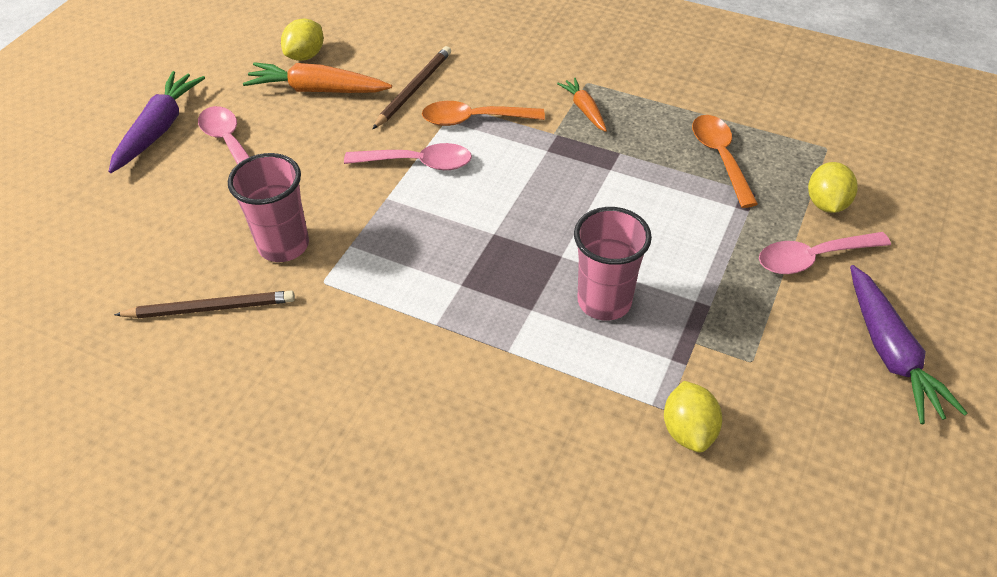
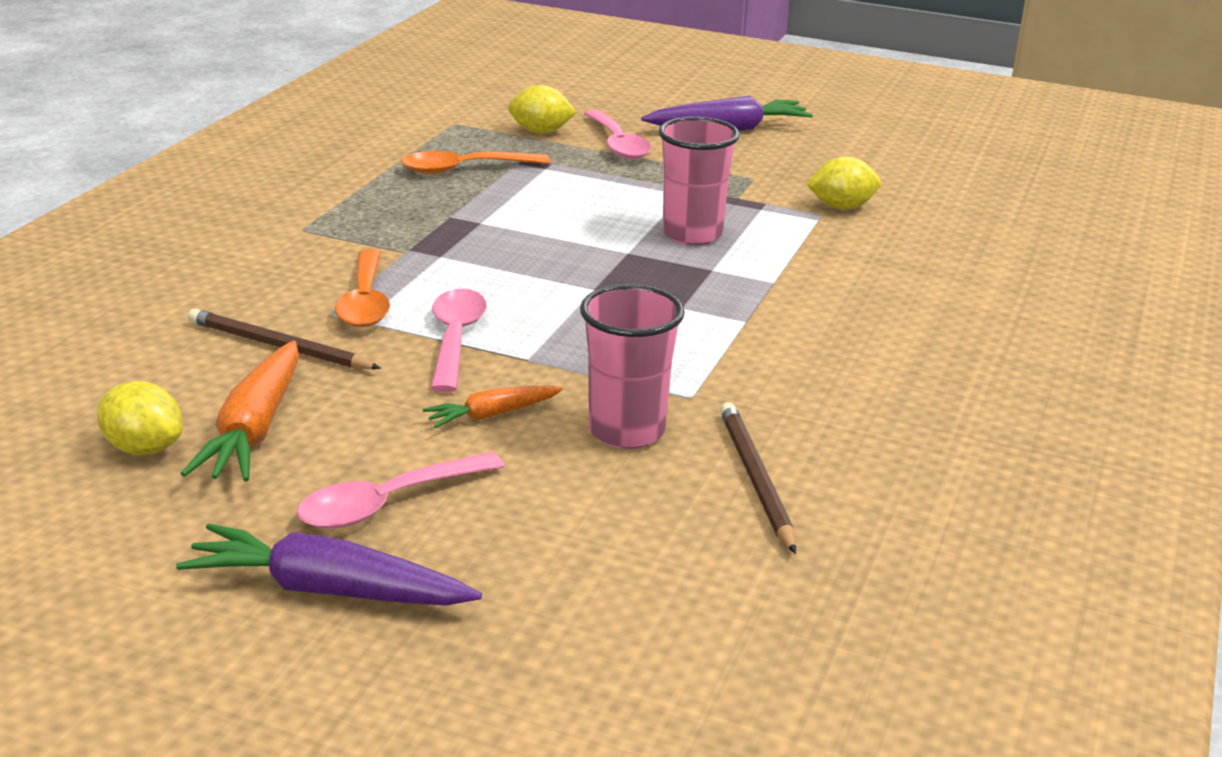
camera: 95 degrees left, 20 degrees down
(584, 109) = (360, 232): orange carrot -> orange carrot (492, 415)

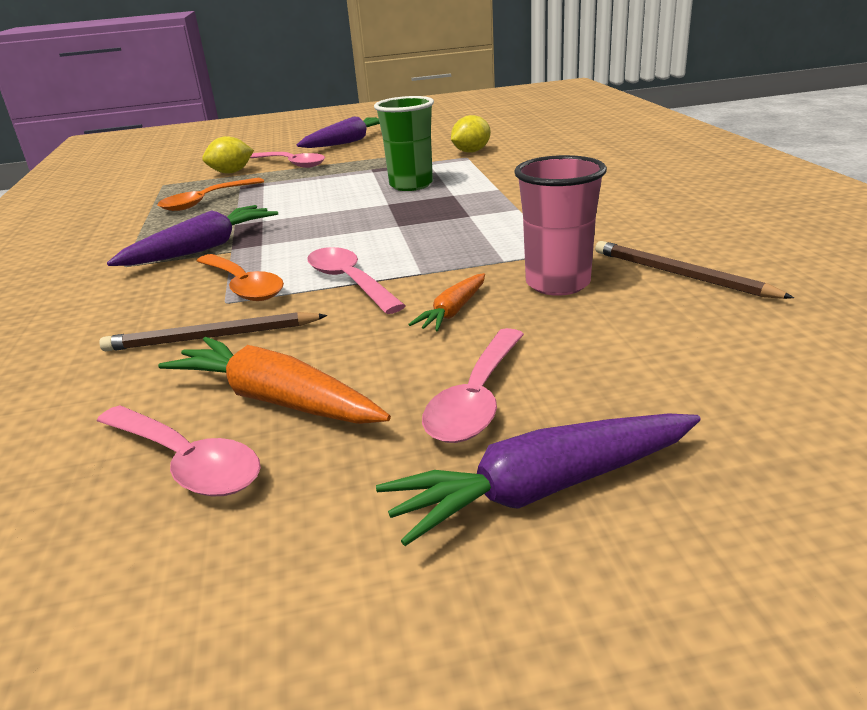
camera: 30 degrees left, 0 degrees up
(144, 448) = (186, 462): yellow lemon -> pink spoon
(254, 429) = (276, 400): orange carrot -> orange carrot turned 150 degrees clockwise
(386, 238) = (202, 249): none -> purple carrot
(692, 234) = (411, 185): pink cup -> green cup

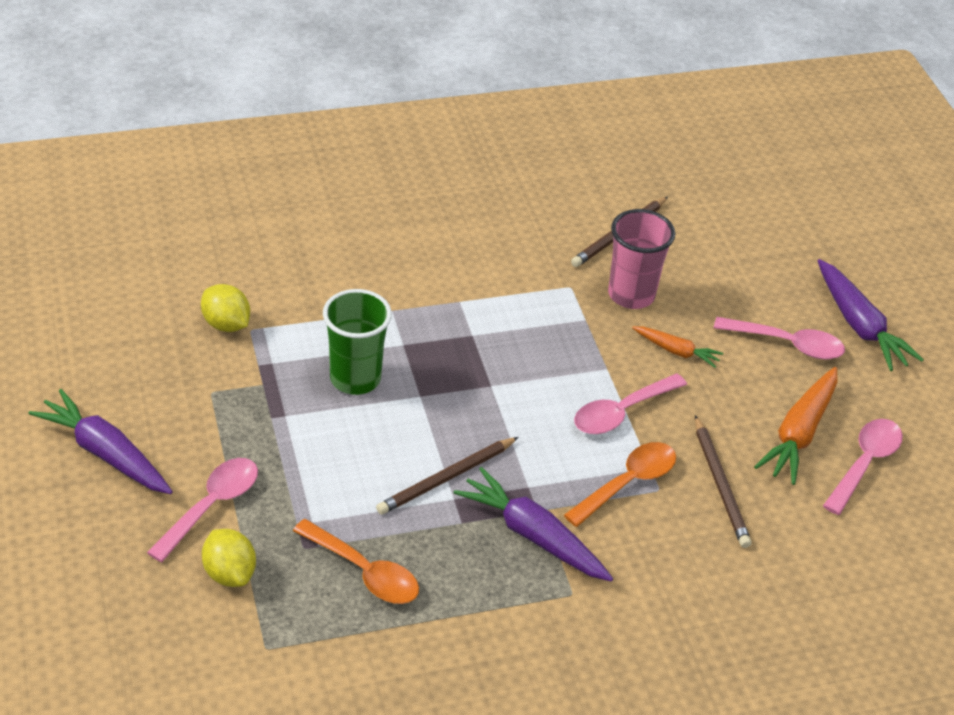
camera: 100 degrees left, 15 degrees up
(287, 217) = (446, 478): none -> brown pencil

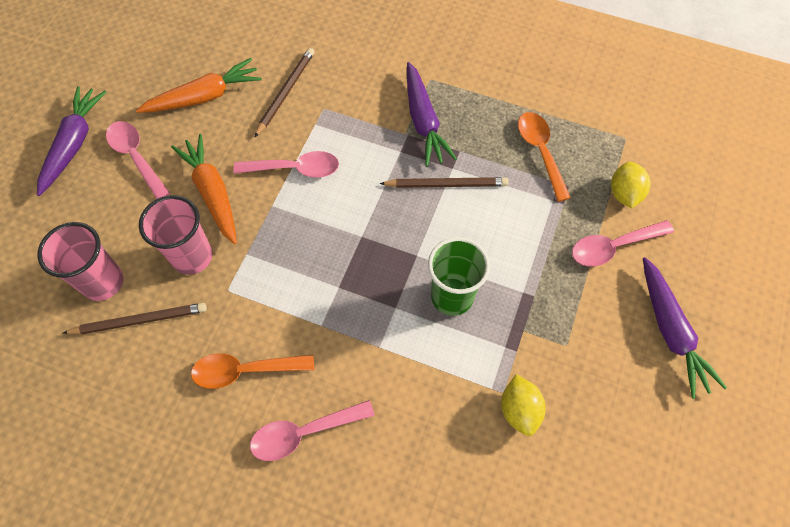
camera: 140 degrees left, 20 degrees up
(627, 483) = (338, 122): orange spoon -> orange spoon (245, 370)
(676, 351) = (212, 193): orange carrot -> orange carrot, size x1.76
(683, 243) = (103, 282): none -> pink cup
(865, 464) = (190, 60): pink spoon -> pink spoon (304, 432)

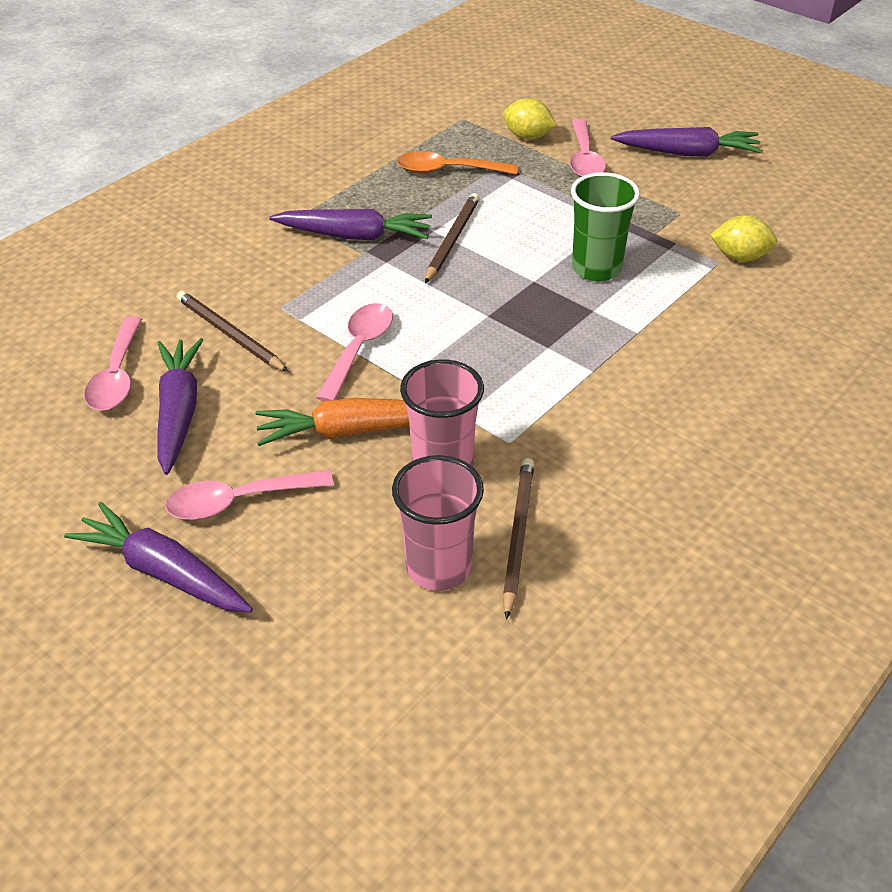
camera: 70 degrees left, 20 degrees down
(204, 97) = (179, 412): orange carrot -> purple carrot
(245, 370) = (629, 445): orange spoon -> none
(304, 432) = (723, 411): pink spoon -> pink spoon (117, 376)

